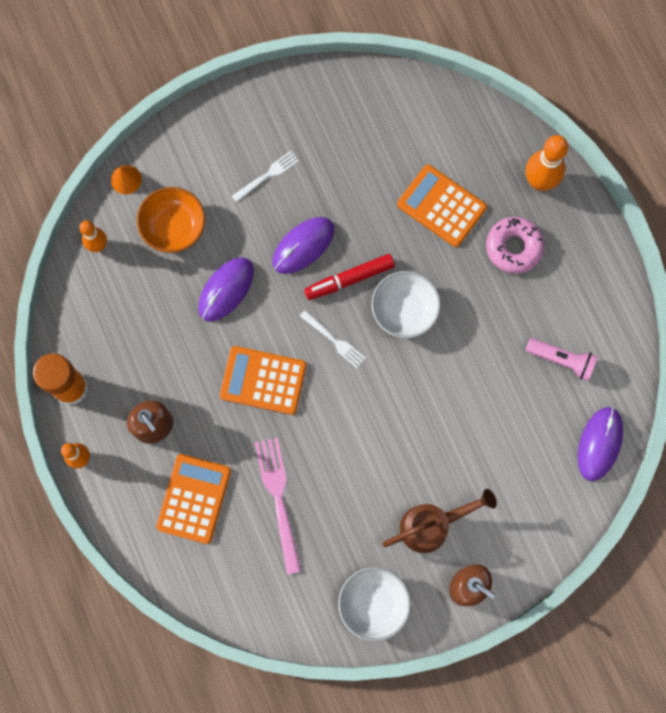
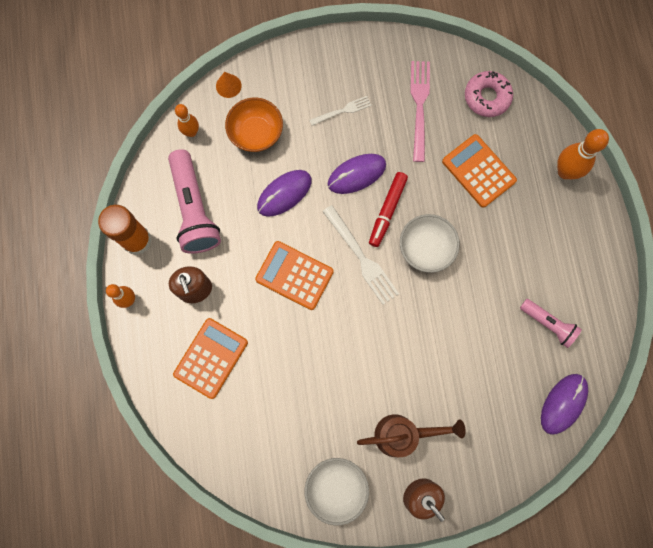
camera: 15 degrees right, 0 degrees up
(127, 335) = (194, 209): none -> pink flashlight
(278, 498) = (280, 377): pink fork -> pink fork (419, 106)
(334, 340) = (362, 258): white fork -> white fork, size x1.69
(349, 279) = (387, 211): red marker -> red marker turned 60 degrees counterclockwise
(514, 247) = (530, 220): pink donut -> pink donut (487, 97)

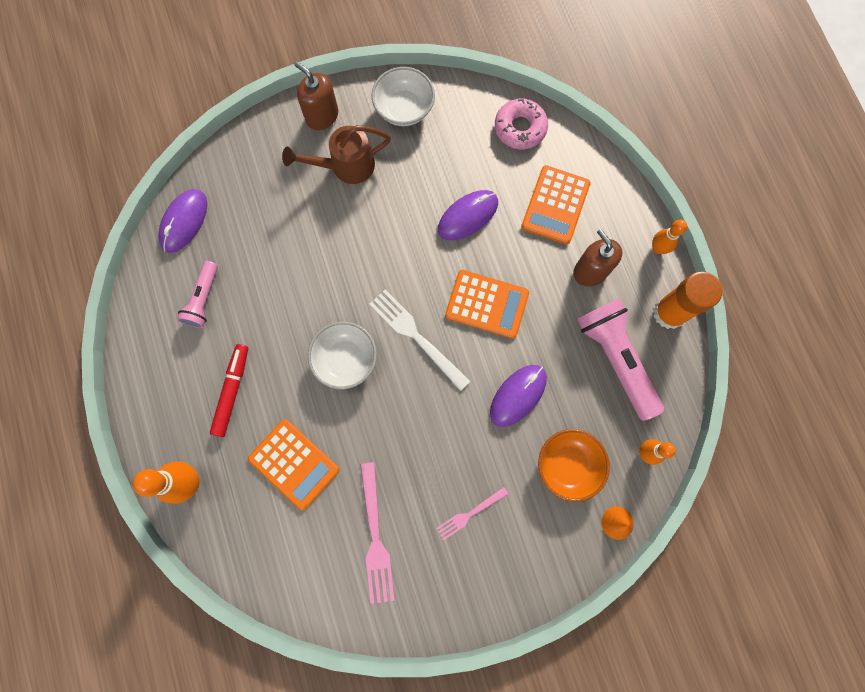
camera: 170 degrees right, 0 degrees up
(343, 110) = (469, 514): white fork -> pink fork
(356, 174) = (438, 434): purple mouse -> purple mouse (468, 216)
(387, 211) = (395, 395): red marker -> red marker (232, 391)
(487, 97) = (292, 566): pink donut -> pink donut (520, 128)
(548, 324) = (203, 299): pink flashlight -> pink flashlight turned 105 degrees counterclockwise

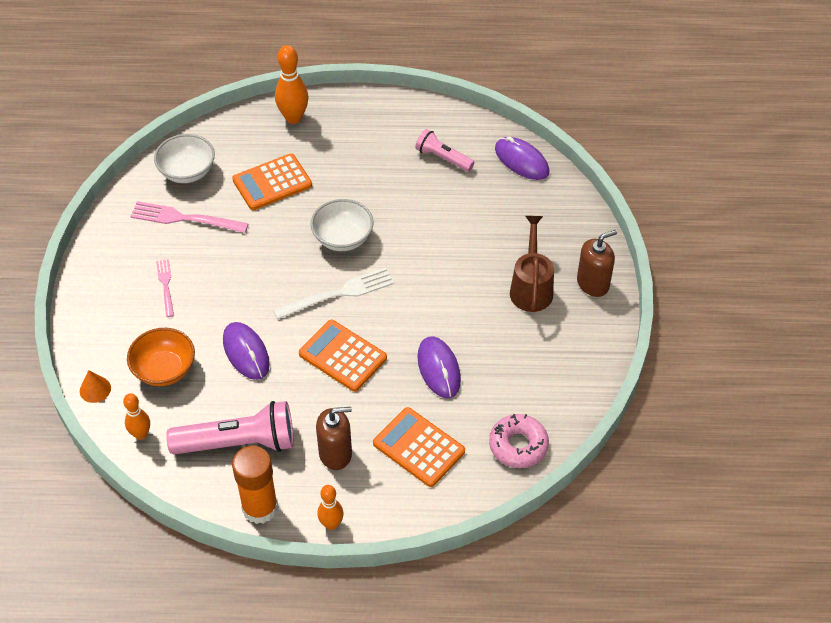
camera: 110 degrees right, 25 degrees down
(232, 391) = (353, 158): red marker -> none
(404, 109) = (577, 351): white bowl -> white bowl (187, 172)
(486, 304) = (343, 356): orange calculator -> orange calculator turned 90 degrees clockwise

